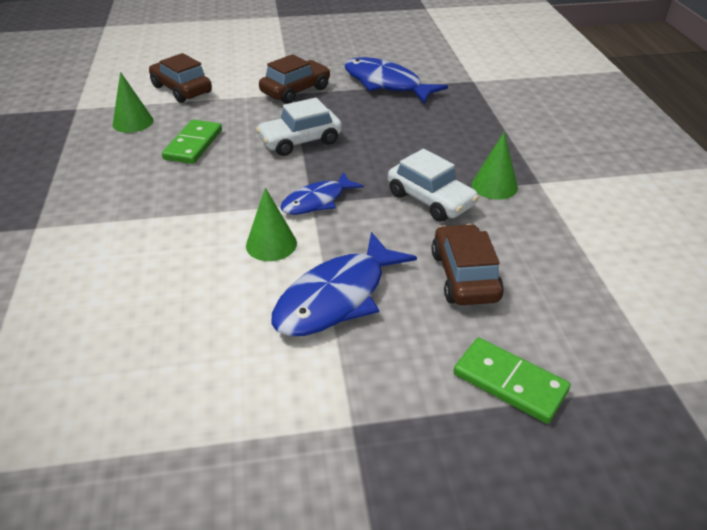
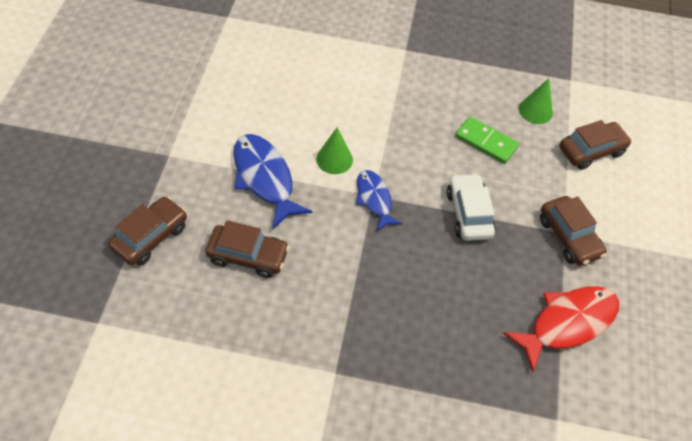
camera: 105 degrees right, 15 degrees up
(386, 84) = (567, 323): blue fish -> red fish
(430, 200) = (344, 274): white car -> none
(494, 186) = (344, 332): green cone -> none
(510, 382) = (150, 237): green domino -> brown car

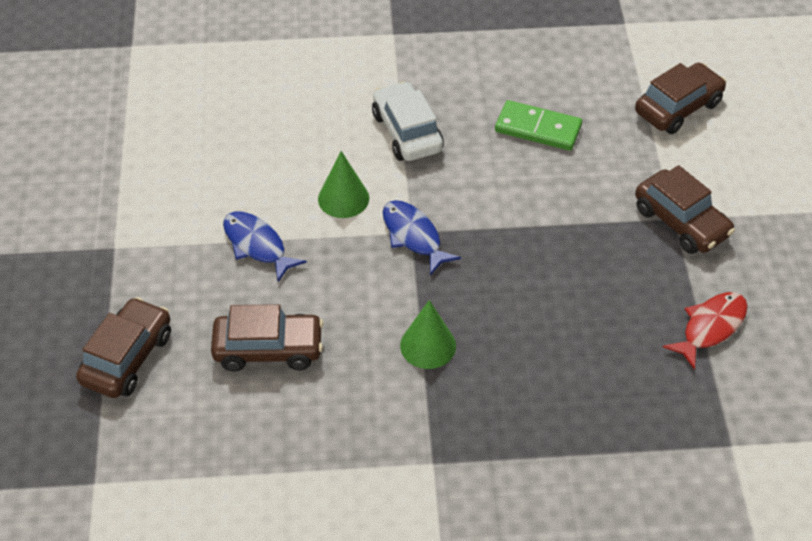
camera: 10 degrees left, 5 degrees down
(264, 178) = (257, 245): blue fish -> blue fish, size x0.62
(468, 213) = (543, 224): white car -> white car (407, 132)
(535, 110) = (590, 73): green cone -> green cone (428, 345)
(567, 323) = (710, 327): red fish -> red fish, size x0.62

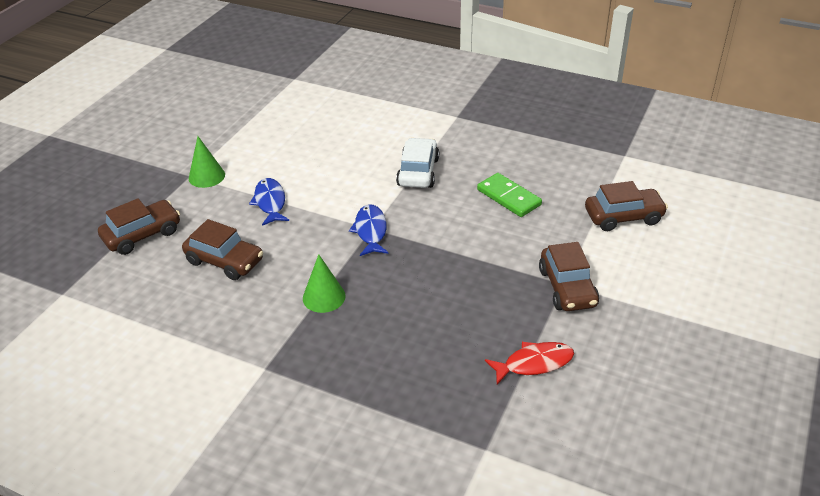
camera: 30 degrees right, 10 degrees down
(343, 198) = (345, 195): green cone -> green cone (206, 176)

